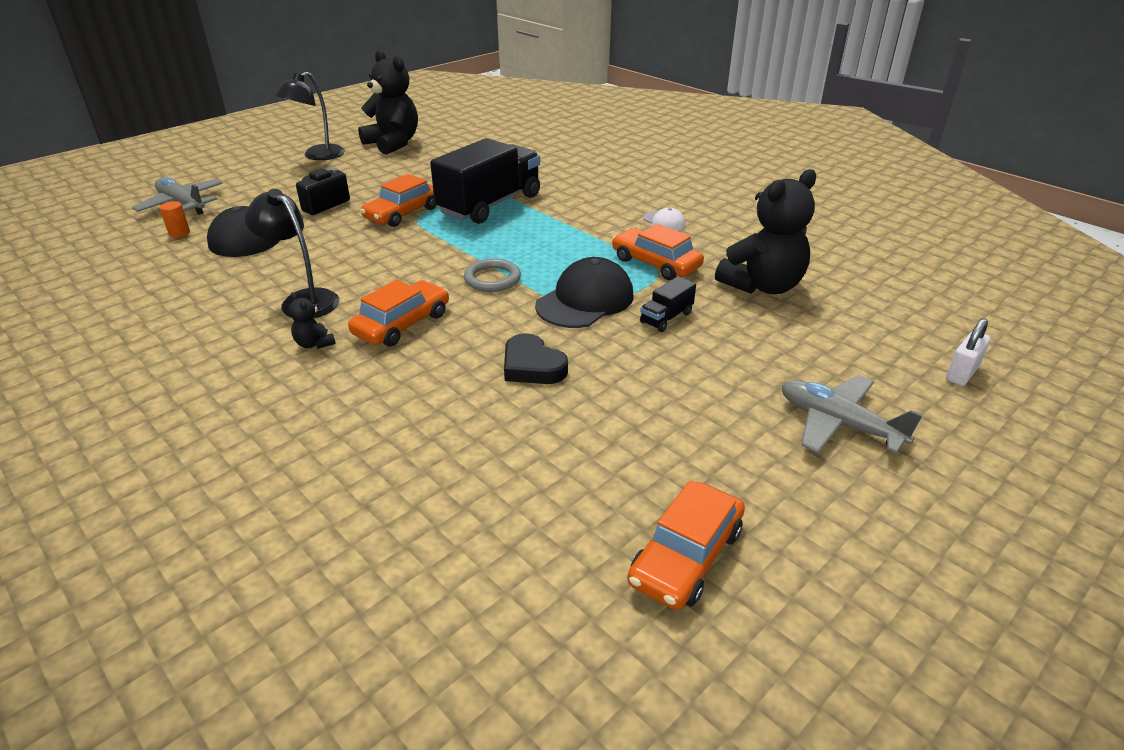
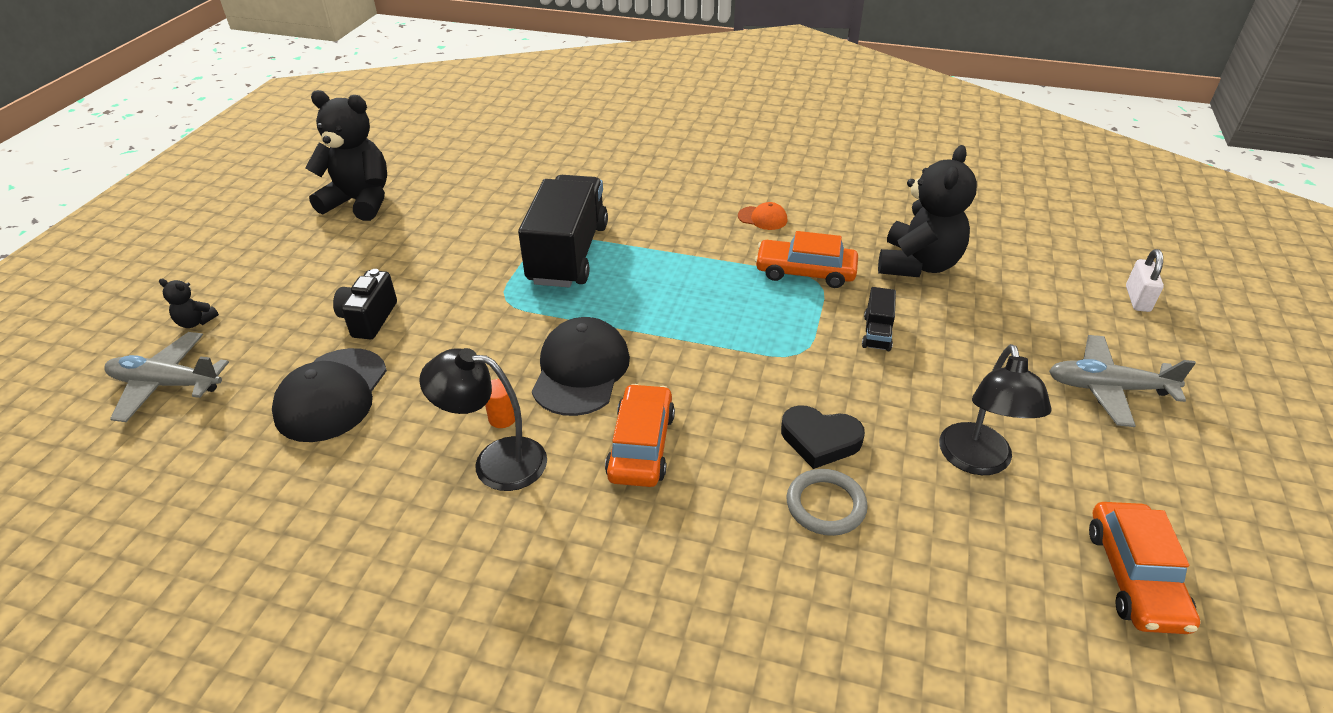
camera: 30 degrees left, 5 degrees up
(179, 233) = (217, 430): orange cylinder -> orange cylinder (502, 418)
(314, 344) = (574, 513): black teddy bear -> black teddy bear (196, 322)
(317, 156) = (279, 249): black lamp -> black lamp (977, 461)
(402, 213) = (481, 298): orange car -> none
(492, 279) = (672, 350): grey ring -> grey ring (825, 505)
(585, 300) = (787, 341): black cap -> black cap (581, 371)
(664, 222) = (762, 218): white cap -> orange cap

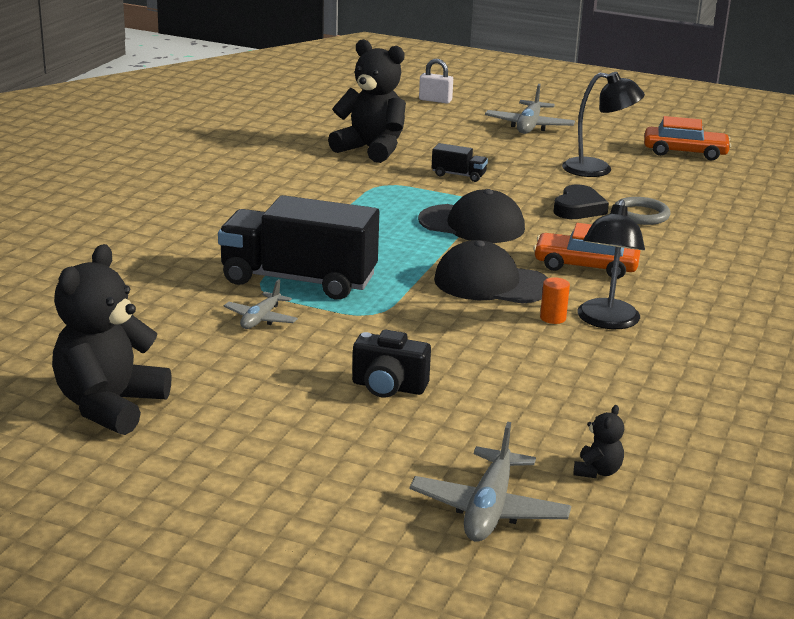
camera: 85 degrees left, 15 degrees down
(196, 322) = (365, 506): black teddy bear -> black teddy bear (597, 471)
(331, 395) = (515, 402): black cap -> black cap (472, 224)
(492, 244) = (261, 319): none -> grey plane
(762, 218) = (272, 192): orange cap -> none
(805, 272) = (368, 187): orange car -> none

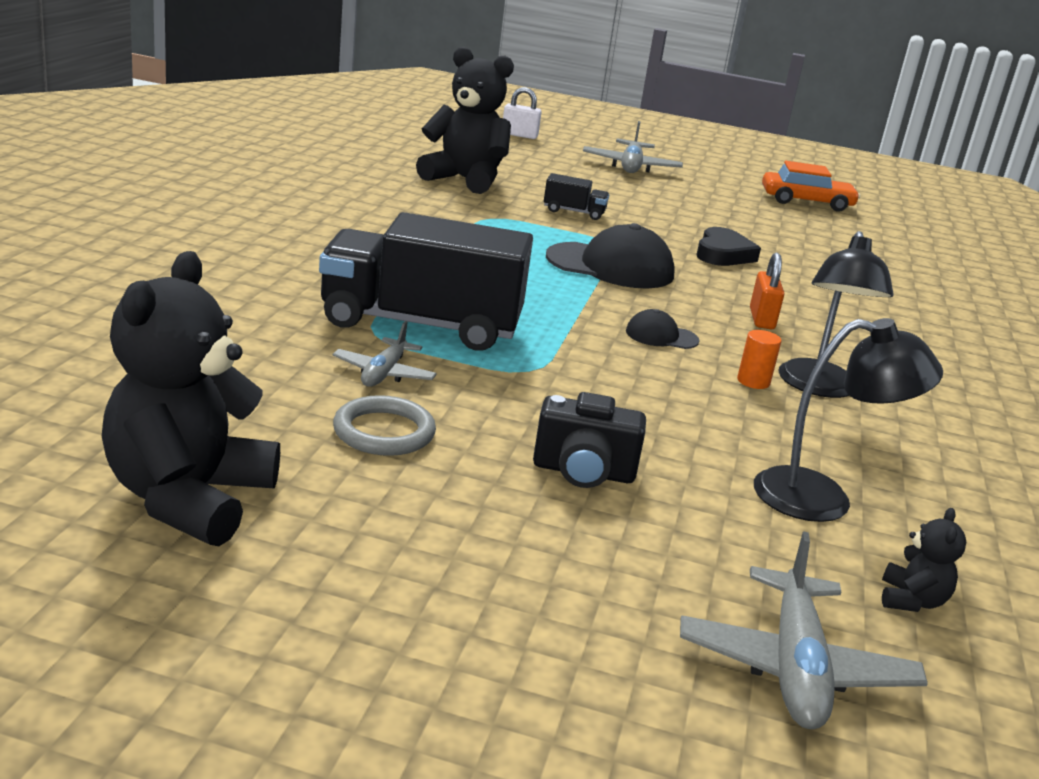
camera: 10 degrees left, 0 degrees up
(491, 283) = (661, 336): black cap -> black cap, size x0.50
(585, 266) = (761, 319): orange car -> orange padlock
(597, 169) = (724, 214): black lamp -> black lamp (822, 498)
(641, 215) = (794, 264): grey ring -> grey ring (384, 432)

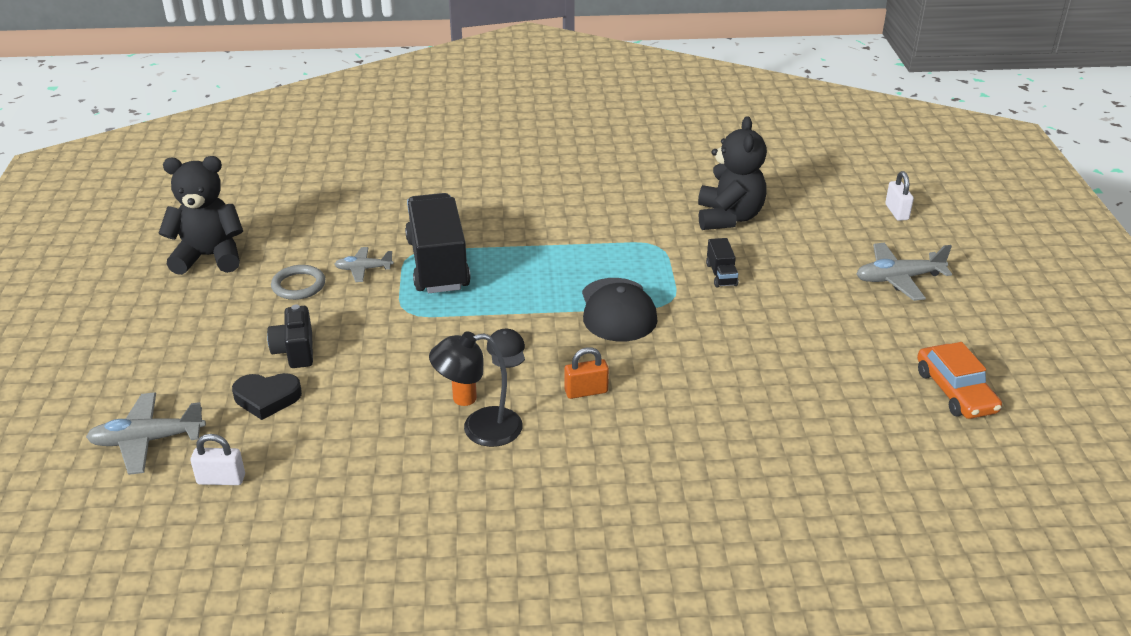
camera: 75 degrees right, 10 degrees up
(723, 254) = (715, 357): black heart -> black heart (267, 398)
(822, 498) = (317, 440): black lamp -> none
(911, 600) = (221, 479): black teddy bear -> white padlock

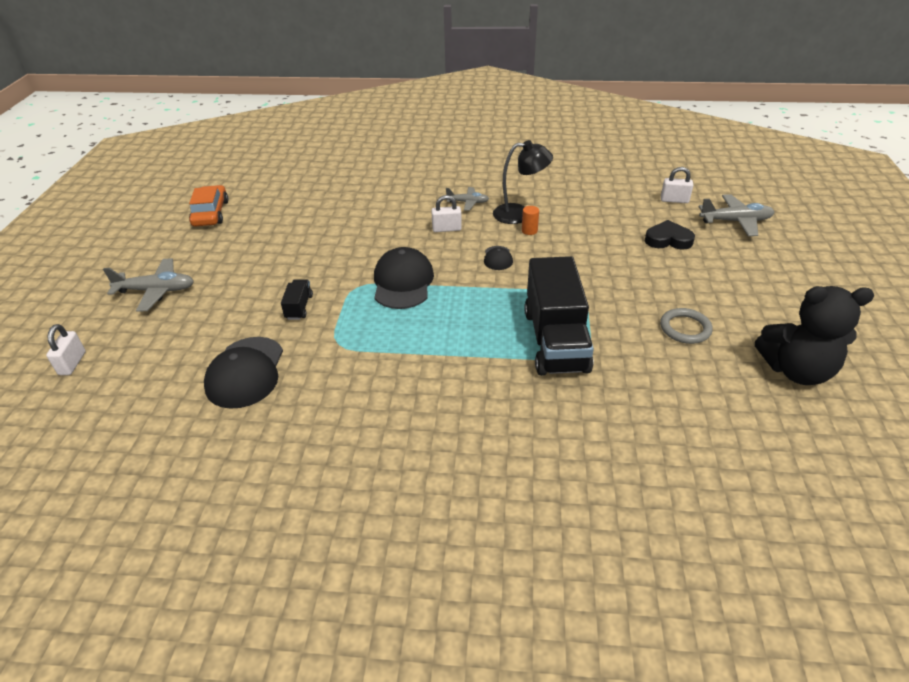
camera: 170 degrees left, 5 degrees up
(295, 351) = (662, 269): black camera -> none
(363, 269) = (627, 341): grey plane -> grey plane (468, 202)
(586, 391) = (446, 229): orange padlock -> white padlock
(728, 217) = (245, 372): black teddy bear -> black cap

